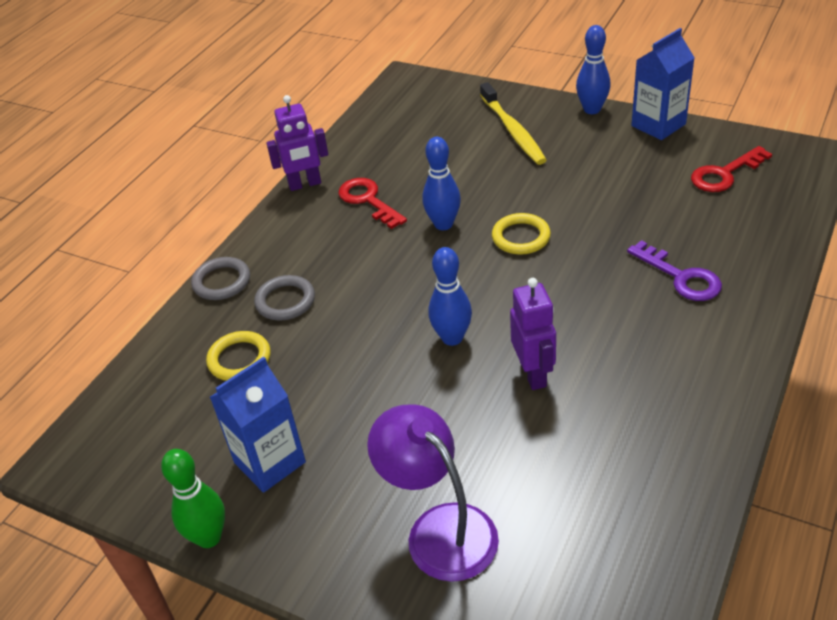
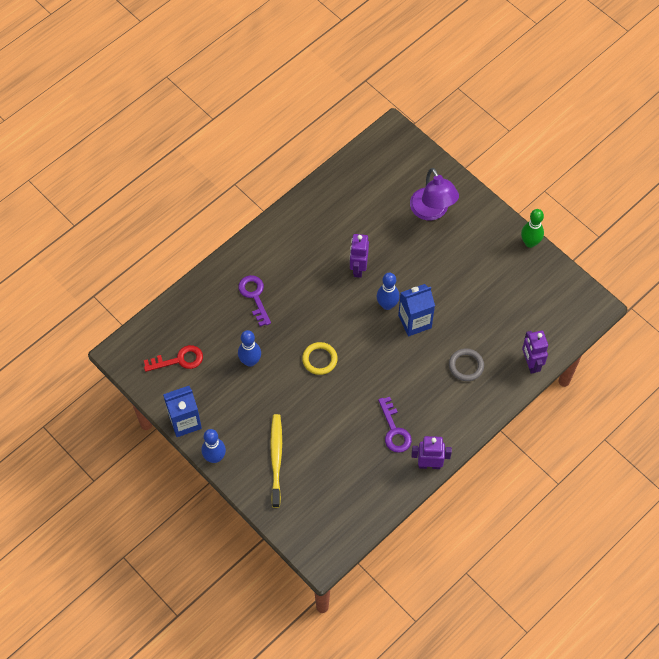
camera: 165 degrees left, 20 degrees up
(176, 337) = (531, 363): none -> purple robot
(222, 282) = (499, 396): grey ring -> none
(239, 359) = (499, 335): yellow ring -> none
(270, 462) = (496, 269): blue carton -> blue carton (414, 321)
(368, 201) = (394, 430): red key -> purple key
(443, 224) = (358, 389): blue bowling pin -> blue bowling pin (250, 361)

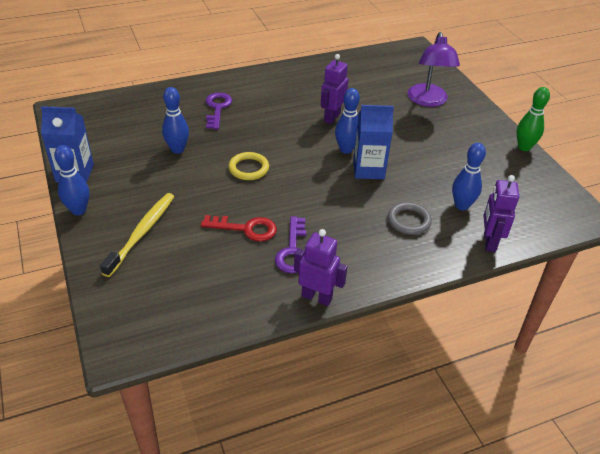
camera: 20 degrees right, 20 degrees down
(178, 360) = (110, 129): red key -> red key (246, 228)
(500, 333) = (461, 205): none -> blue bowling pin

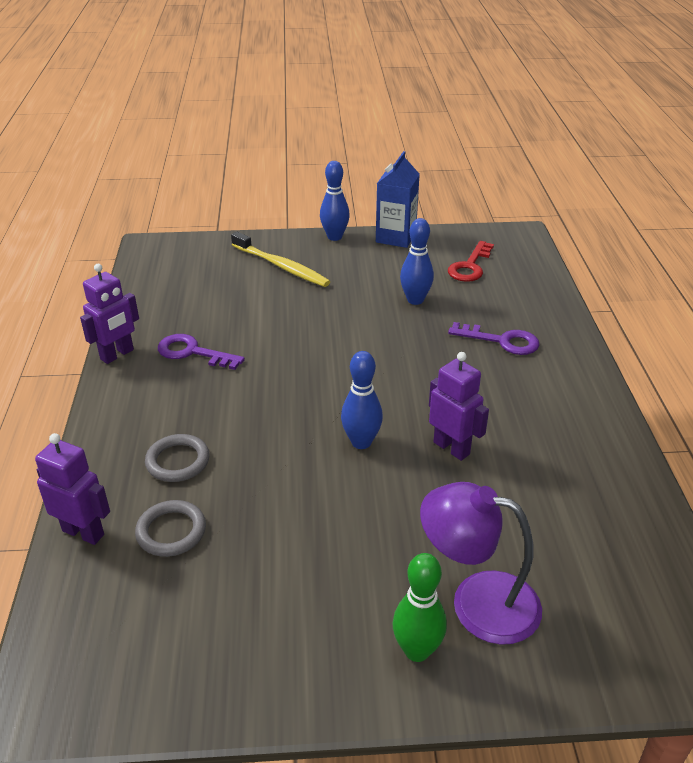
camera: 110 degrees right, 5 degrees down
(246, 228) = (248, 327): red key -> red key (470, 266)
(248, 168) = (355, 346): yellow ring -> none
(368, 169) = (304, 453): blue carton -> none
(461, 205) = (171, 531): blue bowling pin -> grey ring
(524, 147) = (269, 707): green bowling pin -> green bowling pin (417, 650)

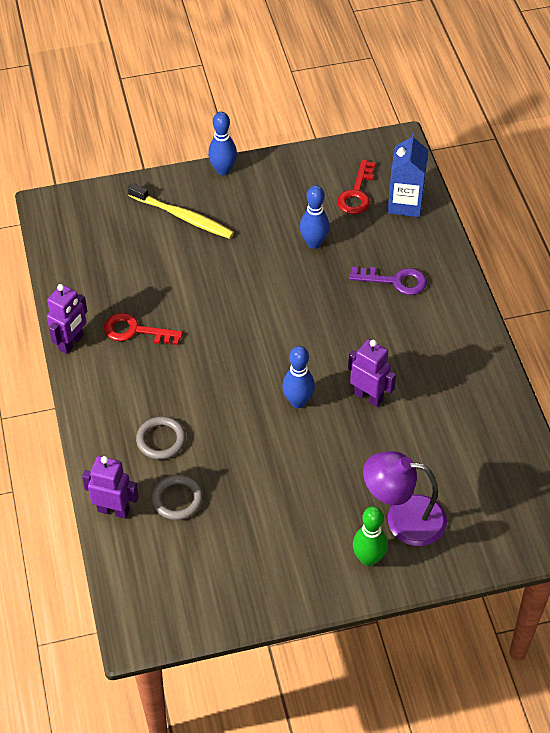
camera: 10 degrees left, 15 degrees up
(193, 352) = (136, 331): purple key -> red key
(395, 237) = (281, 163): blue carton -> blue carton (405, 203)

